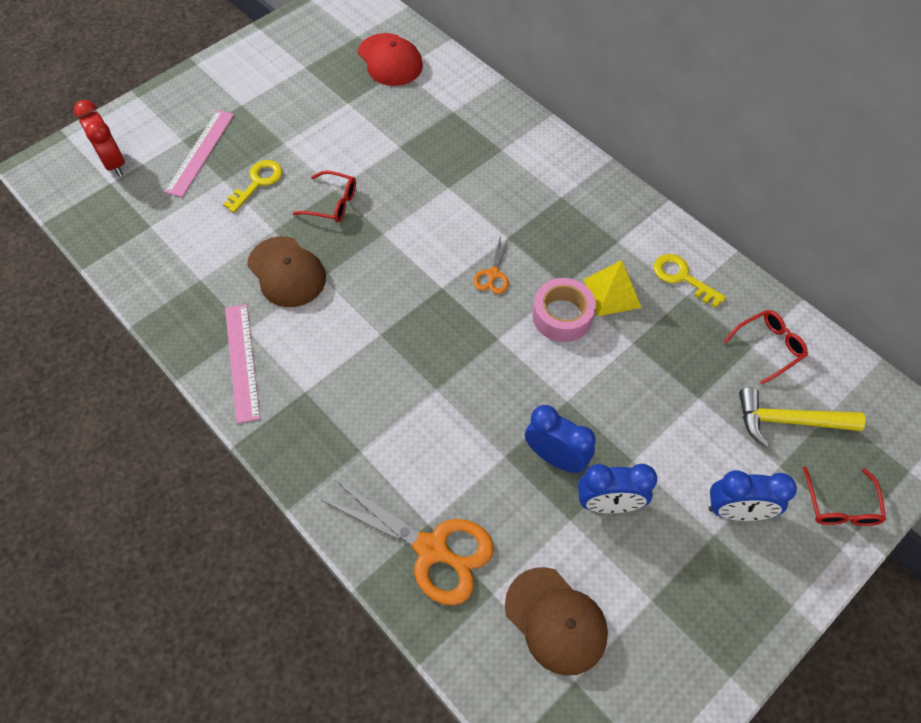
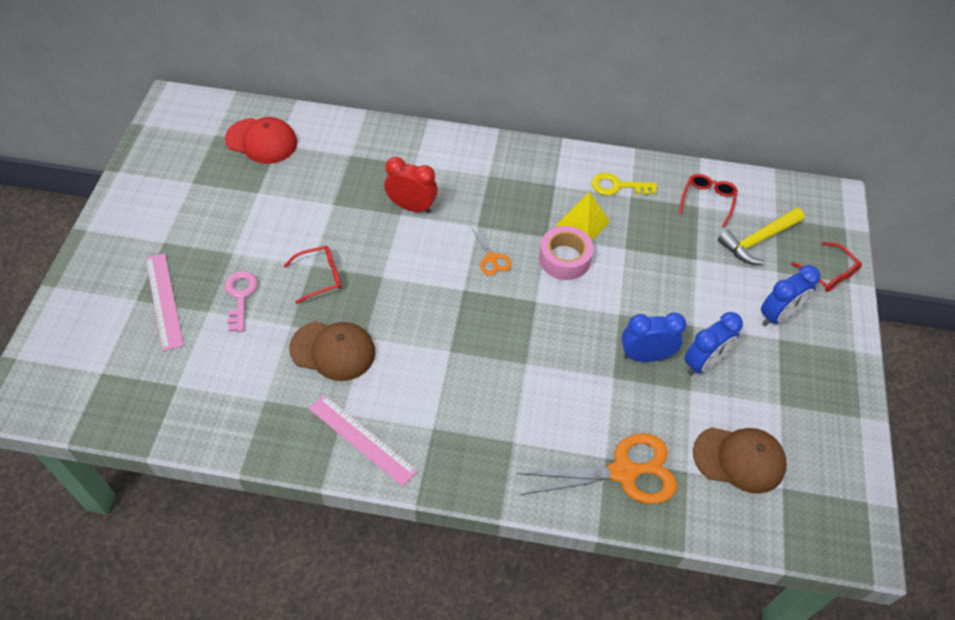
camera: 40 degrees left, 5 degrees down
(114, 163) = (88, 354): red clock -> red clock (412, 207)
(257, 183) = (240, 296): yellow key -> pink key

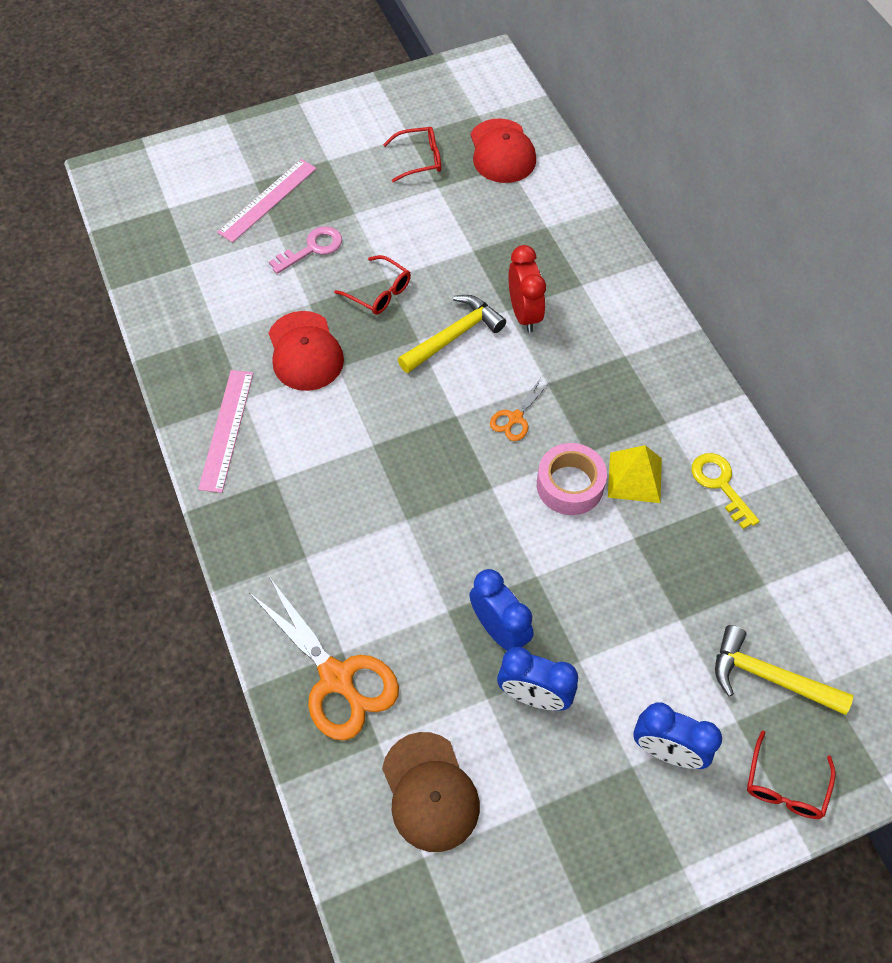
camera: 60 degrees right, 5 degrees up
(333, 350) = (305, 351): brown cap -> red cap
(396, 254) = (454, 335): none -> yellow hammer
(707, 200) = (783, 591): red glasses -> red glasses (420, 159)

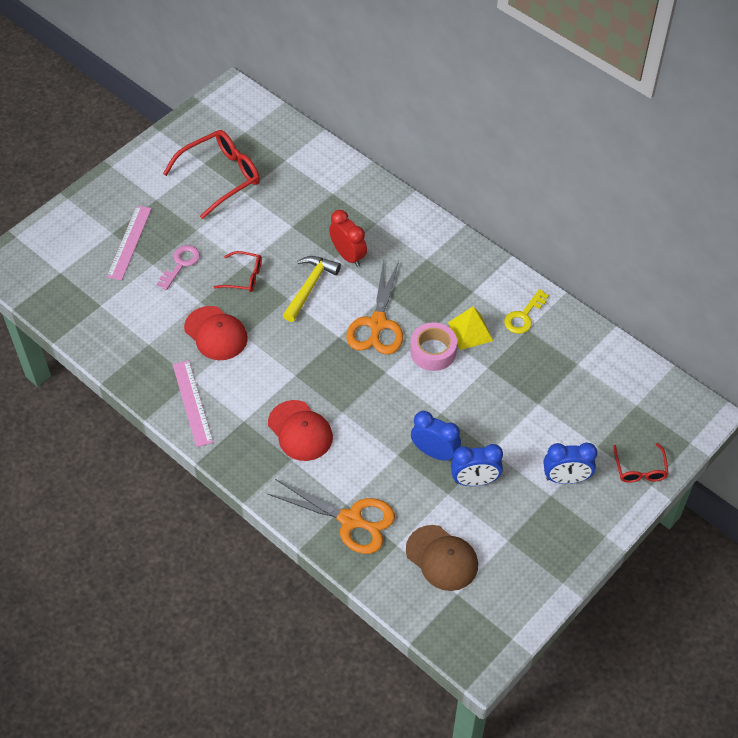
camera: 25 degrees left, 5 degrees down
(420, 159) = (221, 177): red glasses -> red glasses, size x1.86
(502, 151) = (275, 152): red cap -> red cap (300, 431)
(515, 418) = (377, 324): orange scissors -> orange scissors, size x2.06
(720, 485) = (524, 316): yellow key -> yellow key turned 90 degrees counterclockwise
(768, 677) = (603, 415): yellow hammer -> none

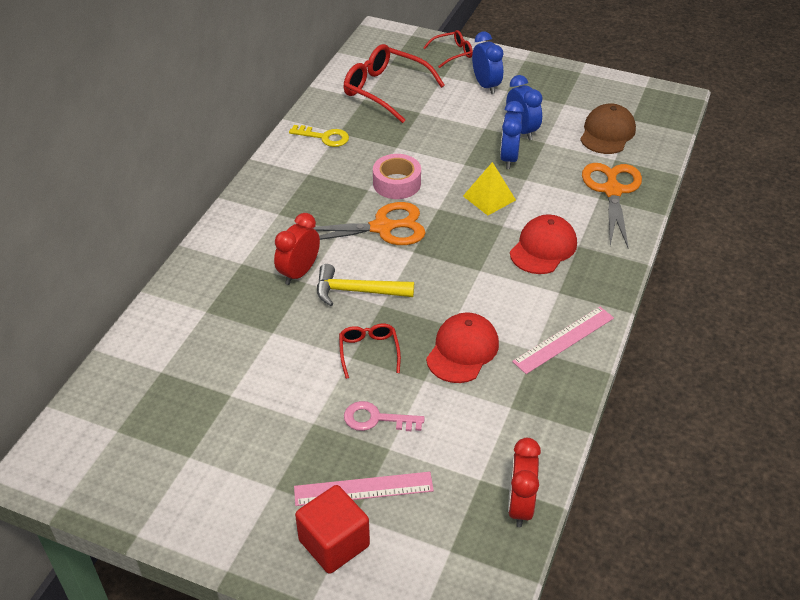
camera: 110 degrees left, 10 degrees down
(69, 319) = (520, 505): none -> red clock
(99, 218) = (334, 543): none -> red cube
(221, 177) = (210, 428): red glasses -> red glasses (385, 90)
(470, 331) = (360, 165): yellow pyramid -> yellow pyramid (489, 198)

